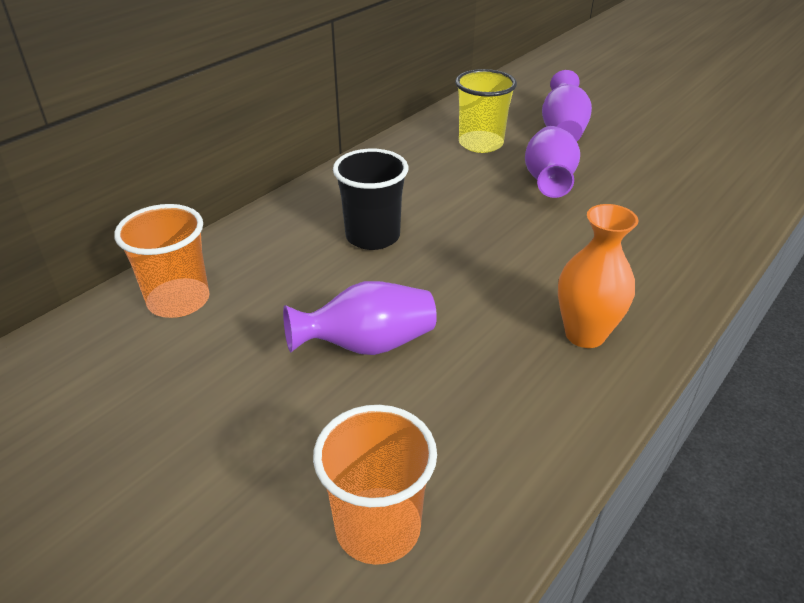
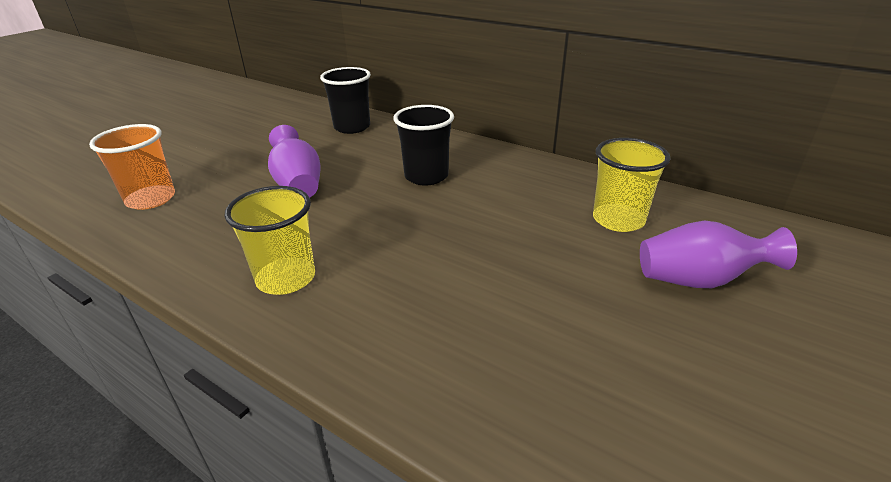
camera: 85 degrees right, 5 degrees down
(179, 300) = (352, 127): orange cup -> black cup
(548, 181) = (554, 265): purple vase -> none
(585, 334) = (286, 278): orange vase -> yellow cup

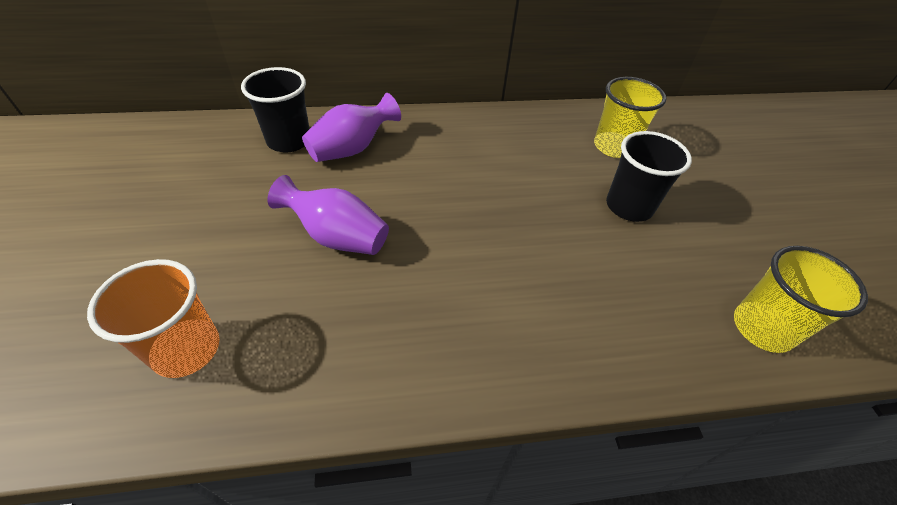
camera: 45 degrees left, 15 degrees up
(286, 278) = (477, 339): yellow cup -> yellow cup (762, 328)
(426, 176) = (441, 169): black cup -> black cup (629, 207)
(699, 280) = (702, 173): purple vase -> purple vase (352, 149)

